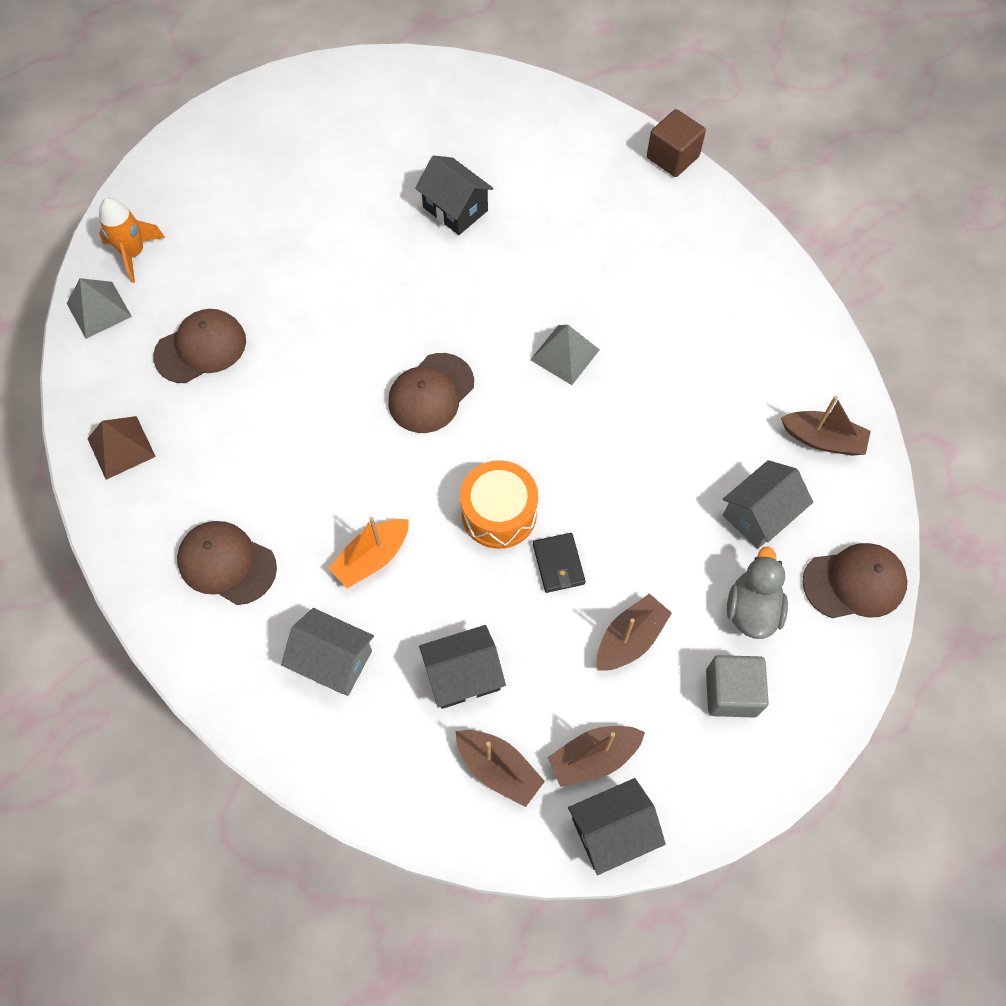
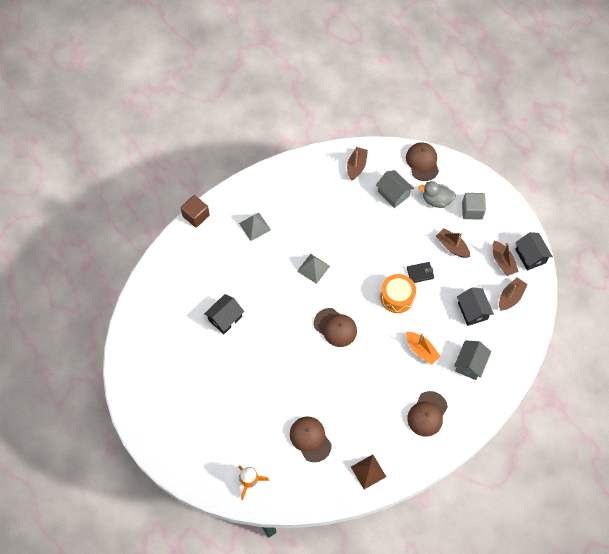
camera: 90 degrees left, 0 degrees up
(99, 310) = (286, 495): grey pyramid -> grey pyramid (254, 226)

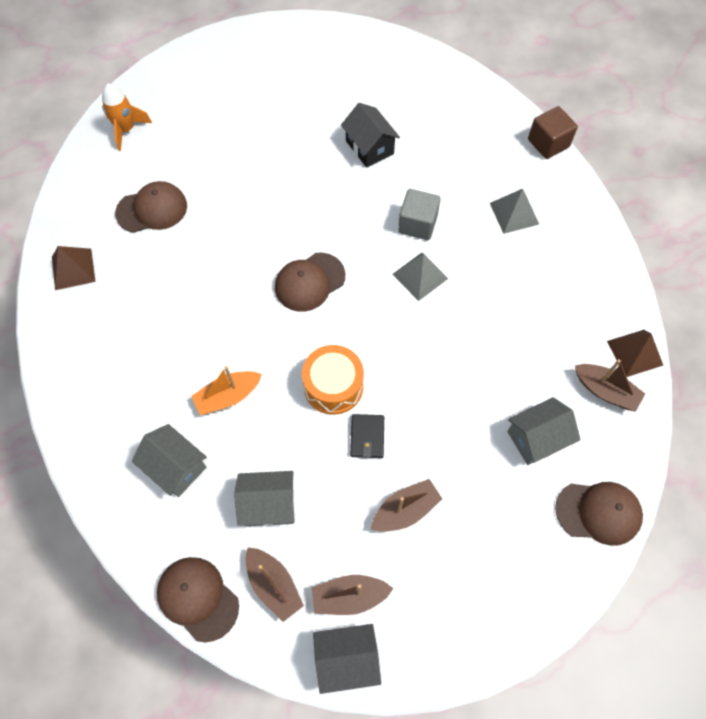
camera: 105 degrees right, 0 degrees up
(329, 155) = (635, 353): none -> brown pyramid
(427, 414) = (121, 373): brown cap -> brown cap (198, 598)
(436, 200) = (509, 512): grey duck -> none
(472, 210) = (473, 574): grey cube -> grey cube (417, 224)
(472, 311) = (269, 504): black house -> grey house

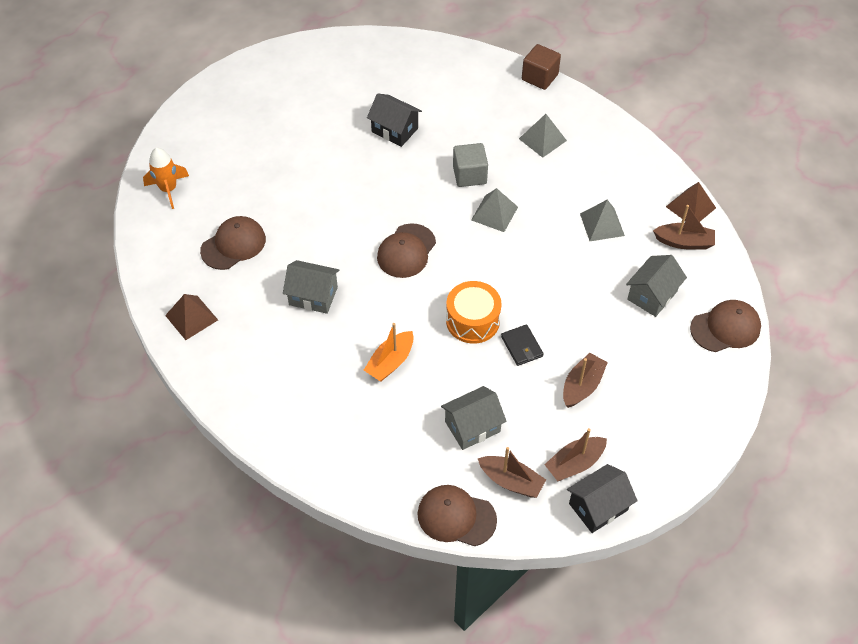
camera: 25 degrees left, 10 degrees down
(175, 467) = (379, 431): grey house -> grey house (313, 296)
(526, 334) = (602, 224): none -> grey pyramid

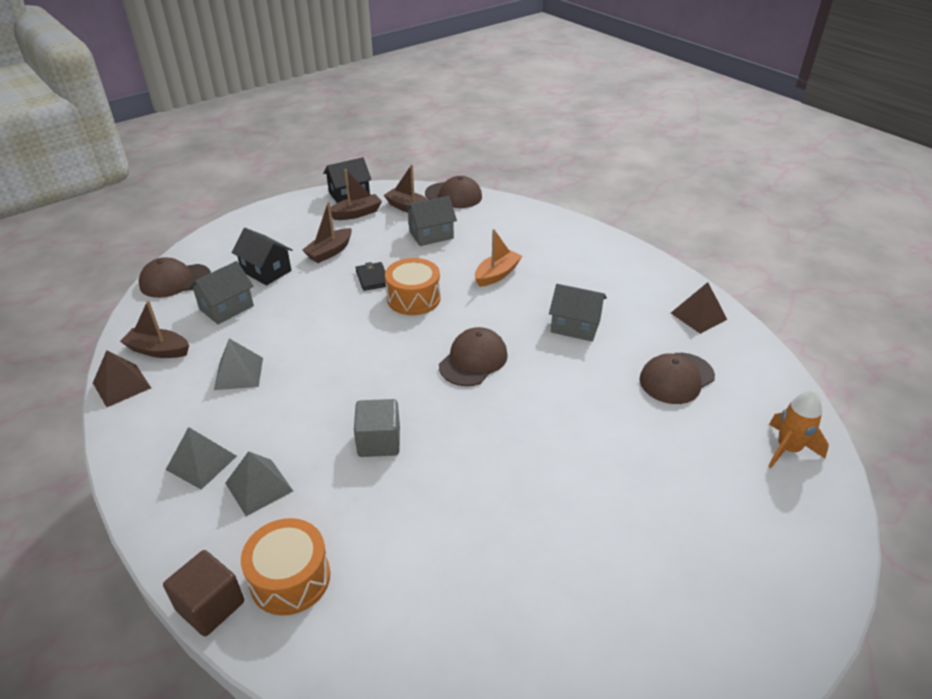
camera: 175 degrees left, 15 degrees down
(395, 130) = (475, 518): black house -> black house (266, 271)
(494, 213) = (361, 393): grey pyramid -> grey pyramid (201, 462)
(500, 92) = (290, 578): none -> orange drum

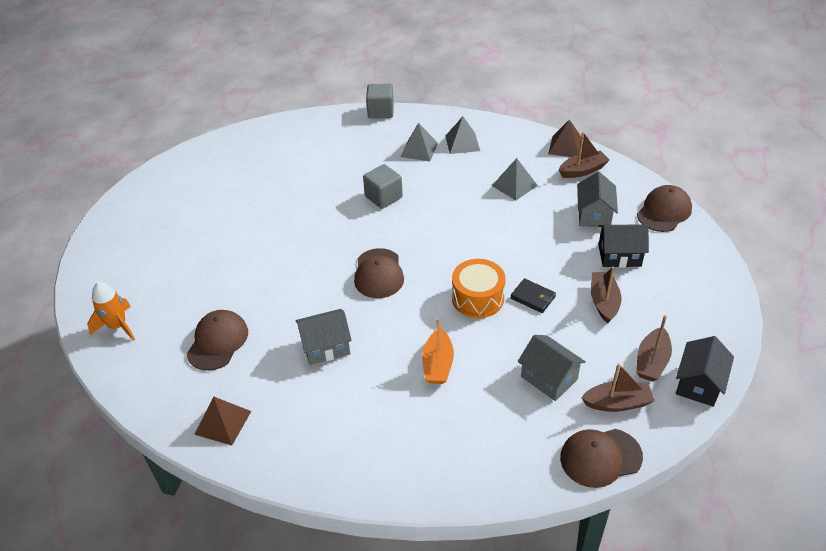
camera: 145 degrees right, 5 degrees up
(210, 606) = (381, 111): brown cube -> grey cube
(290, 578) = (359, 132): orange drum -> none
(431, 235) = (549, 378): grey house -> grey house turned 75 degrees counterclockwise

